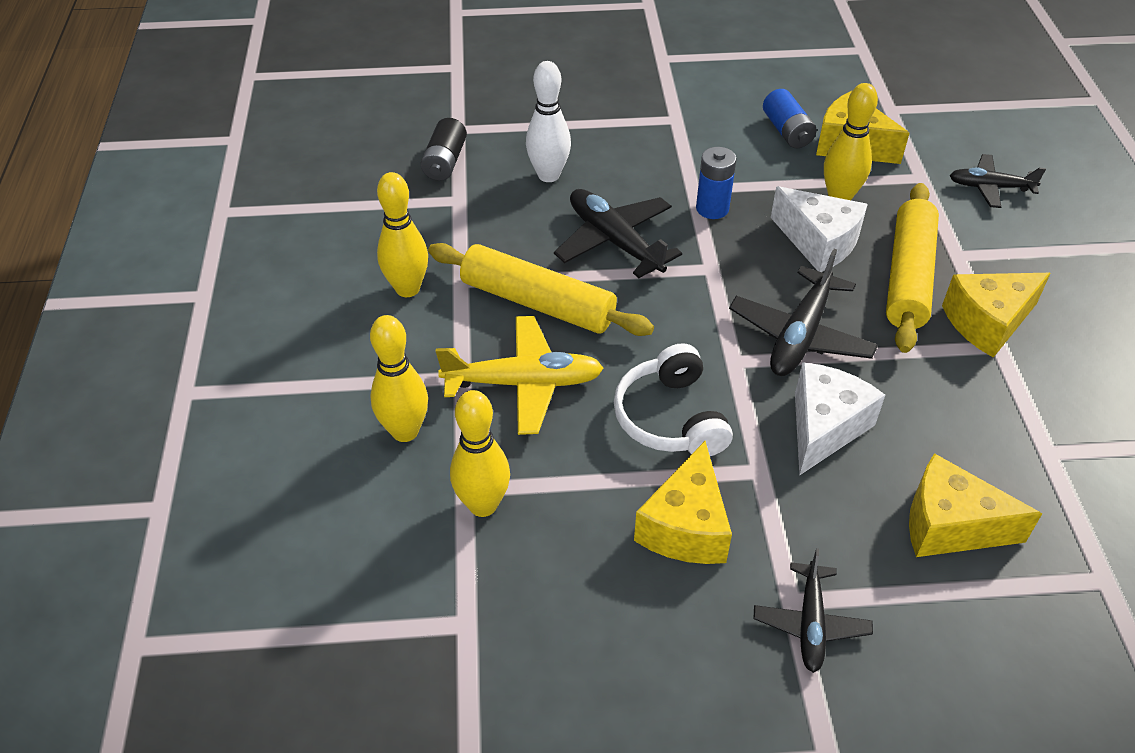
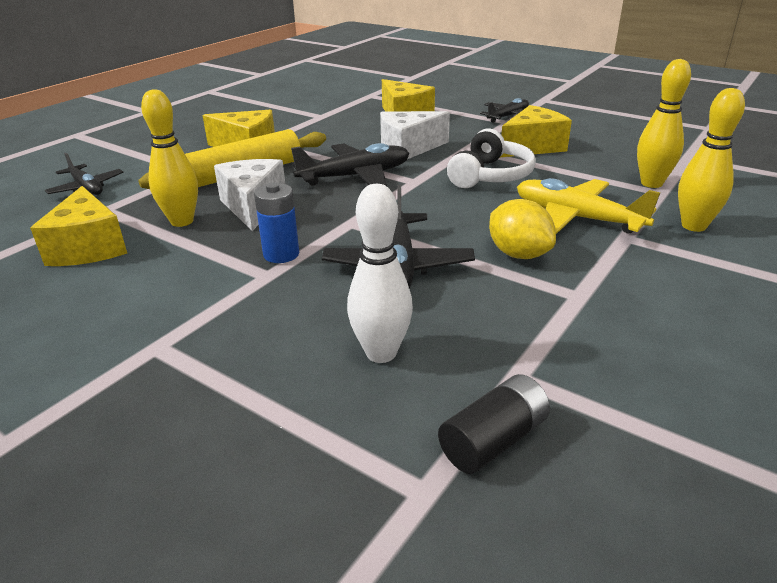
camera: 140 degrees left, 15 degrees down
(407, 289) = (642, 311): yellow bowling pin -> none
(537, 303) = (518, 254): yellow rolling pin -> yellow lemon
(787, 131) = (100, 281): blue battery -> none

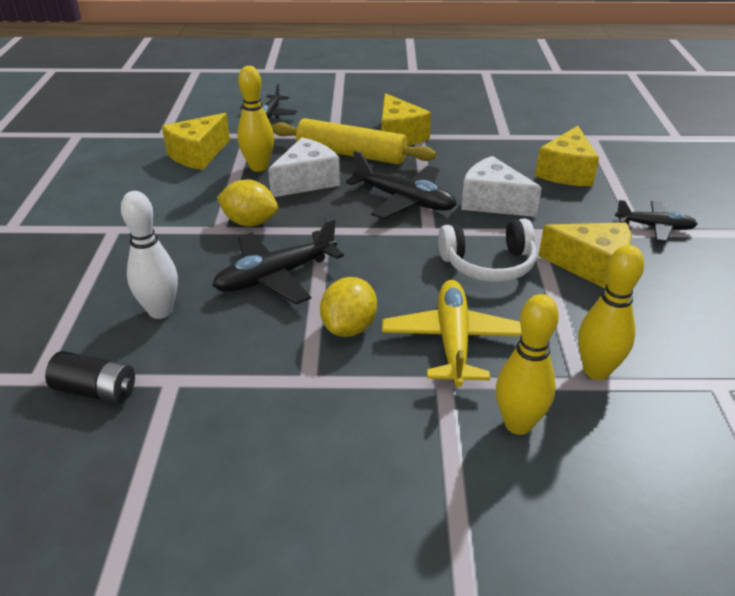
camera: 55 degrees right, 5 degrees up
(281, 254) = (250, 222): blue battery -> yellow lemon

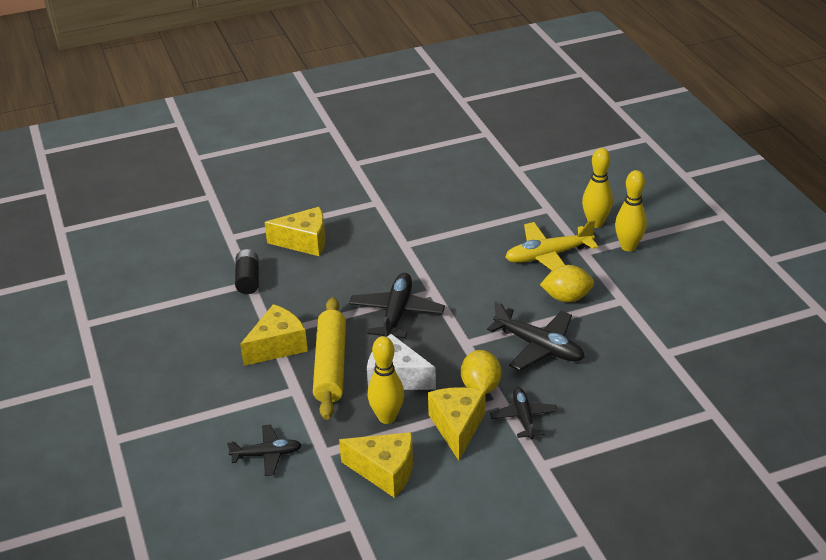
camera: 110 degrees left, 0 degrees up
(96, 390) = (700, 380): black battery -> black battery (248, 280)
(160, 311) = (615, 387): white bowling pin -> none
(488, 264) = (459, 257): white headphones -> none
(492, 202) = (374, 269): white cheese -> none
(591, 267) = (434, 216): yellow cheese -> yellow cheese (457, 427)
(596, 371) = (536, 205): yellow bowling pin -> yellow bowling pin (628, 246)
(655, 227) = (367, 197): black plane -> black plane (523, 417)

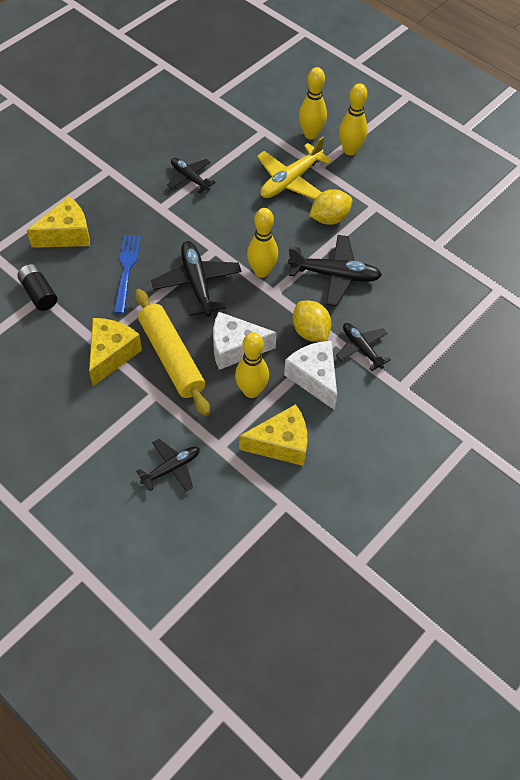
camera: 30 degrees left, 20 degrees up
(338, 284) = (126, 270): none -> blue fork
(449, 228) = (189, 178): none -> black plane
(457, 427) = (314, 378): yellow cheese -> white cheese
(466, 322) = (262, 271): none -> yellow bowling pin

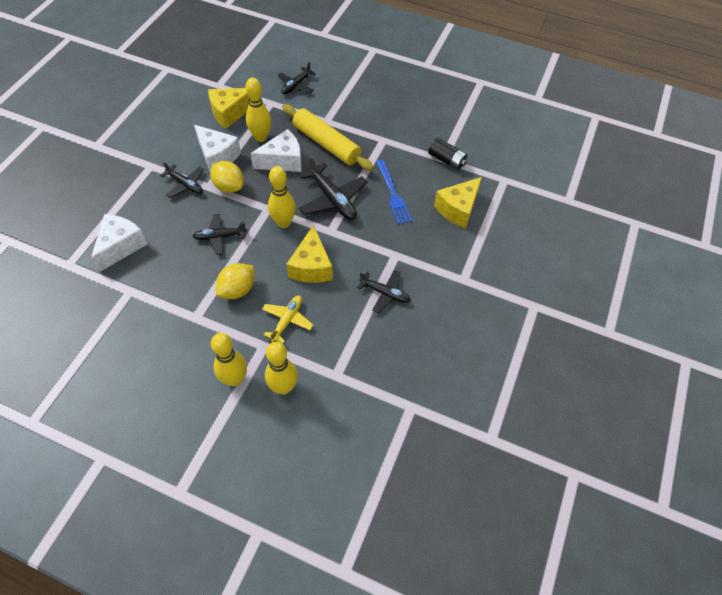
camera: 160 degrees right, 0 degrees up
(111, 354) = (369, 135): yellow cheese -> yellow cheese (311, 266)
(290, 181) = (287, 320): yellow plane -> yellow plane, size x0.64
(335, 275) = (220, 237): black plane -> black plane, size x0.64
(443, 293) = (121, 246): none -> white cheese

